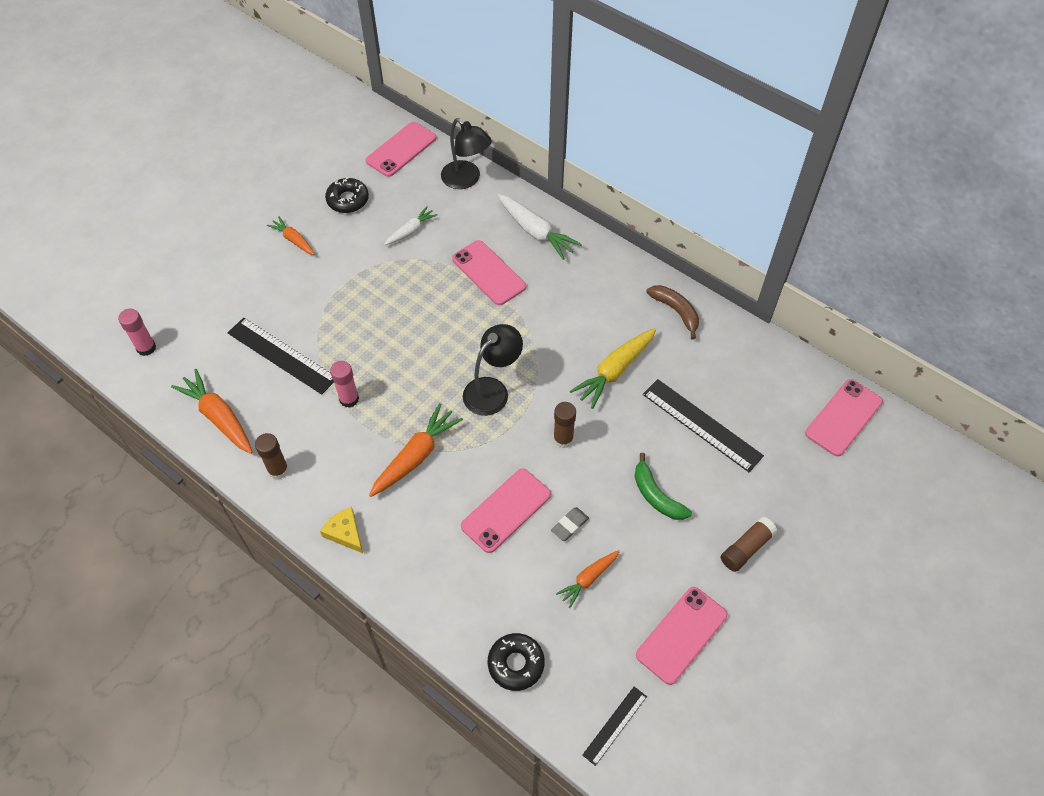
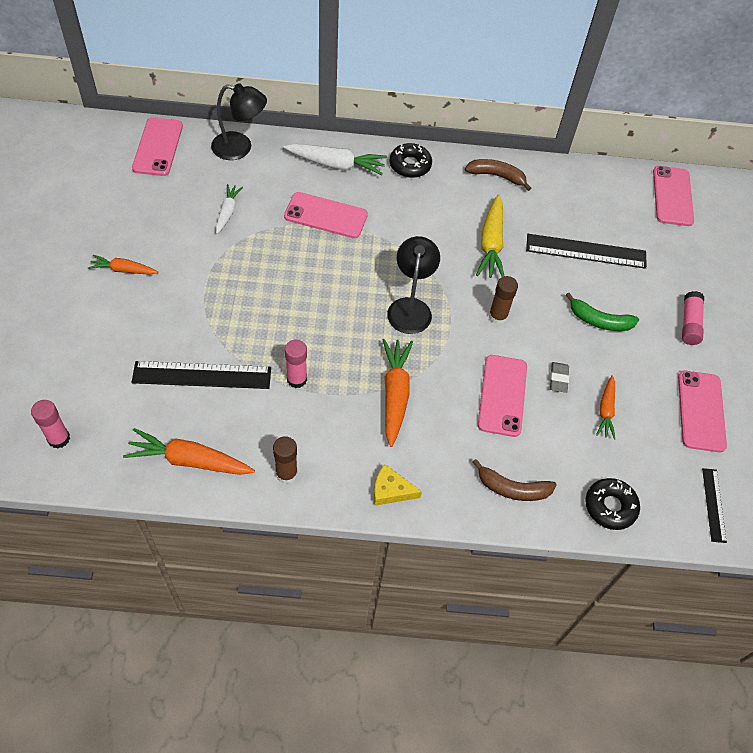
camera: 40 degrees left, 0 degrees up
(348, 200) = (145, 212): black donut -> black donut (410, 165)
(445, 594) = (512, 488): none -> brown banana
(746, 548) = (689, 323): brown glue stick -> pink glue stick

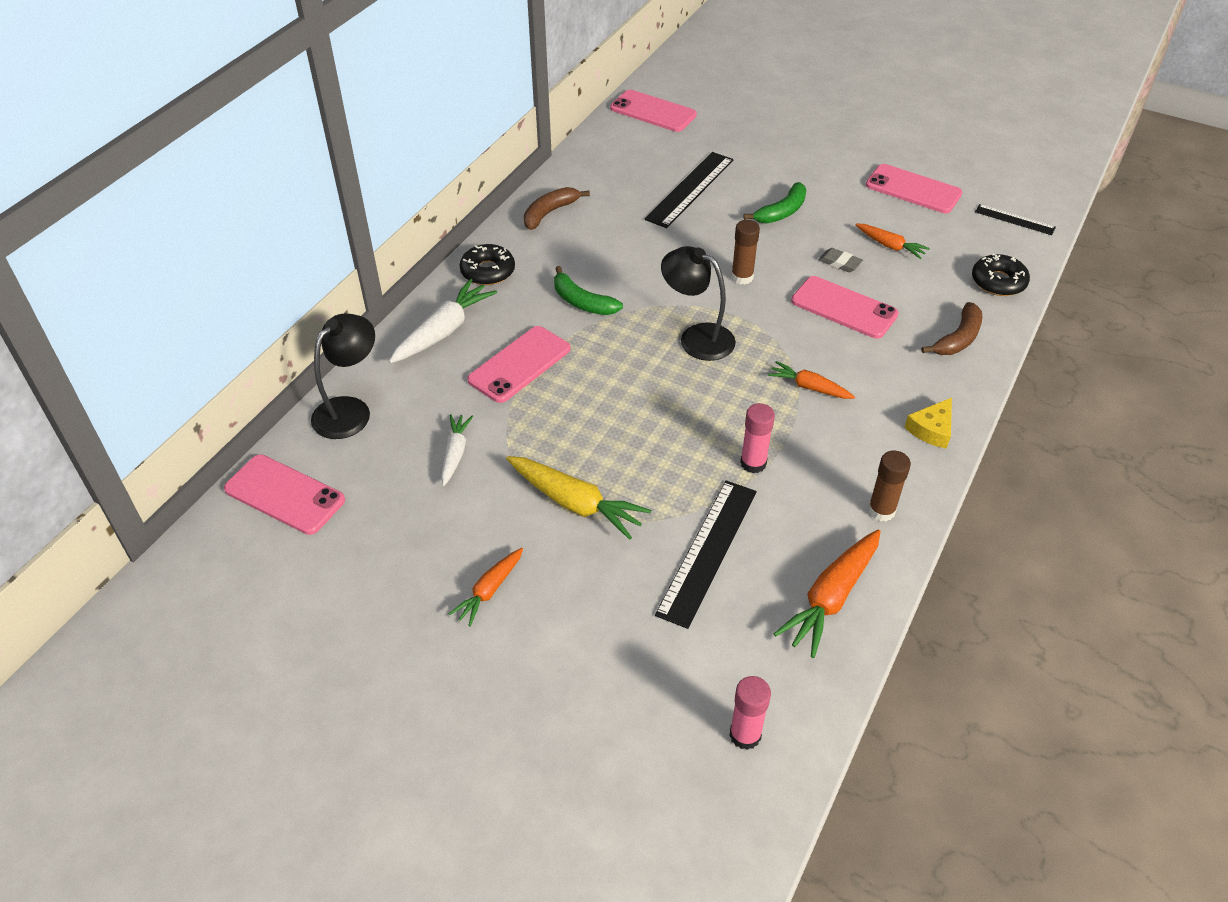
camera: 60 degrees left, 10 degrees down
(227, 212) = (455, 453): white carrot -> white carrot turned 60 degrees clockwise
(395, 395) = (810, 387): orange carrot -> orange carrot, size x0.60
(409, 228) = (582, 302): none -> green banana
(491, 243) = (641, 249): yellow carrot -> yellow carrot (575, 503)
(689, 323) = (812, 159): pink glue stick -> none

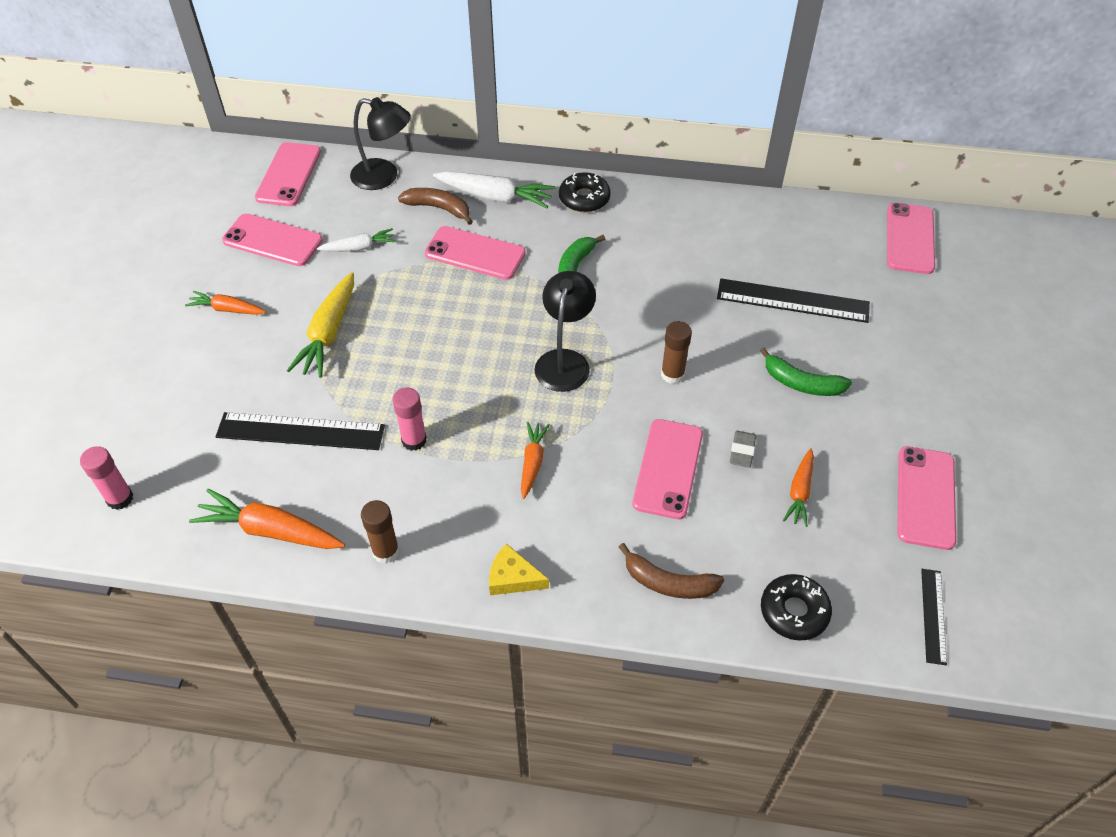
camera: 70 degrees right, 5 degrees up
(395, 529) = (273, 240): none -> pink phone
(549, 213) = (689, 212): brown banana -> brown banana (438, 208)

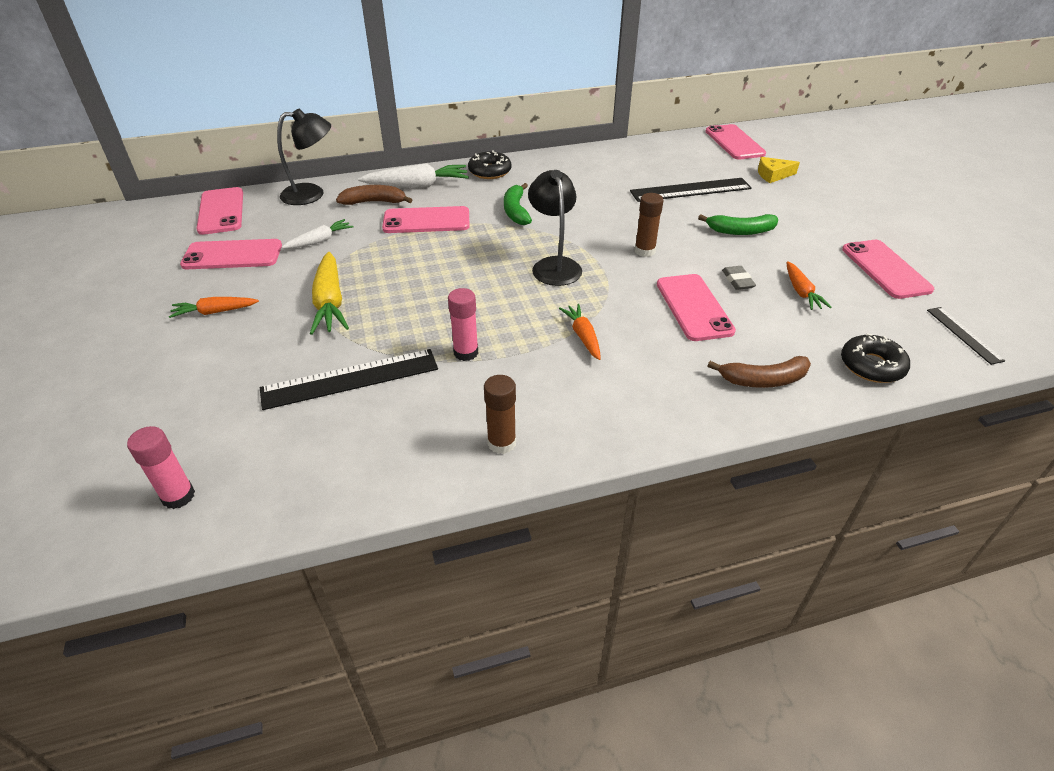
camera: 25 degrees left, 10 degrees down
(271, 530) = (372, 466): orange carrot -> none
(513, 578) = (634, 422): yellow cheese -> yellow cheese (773, 175)

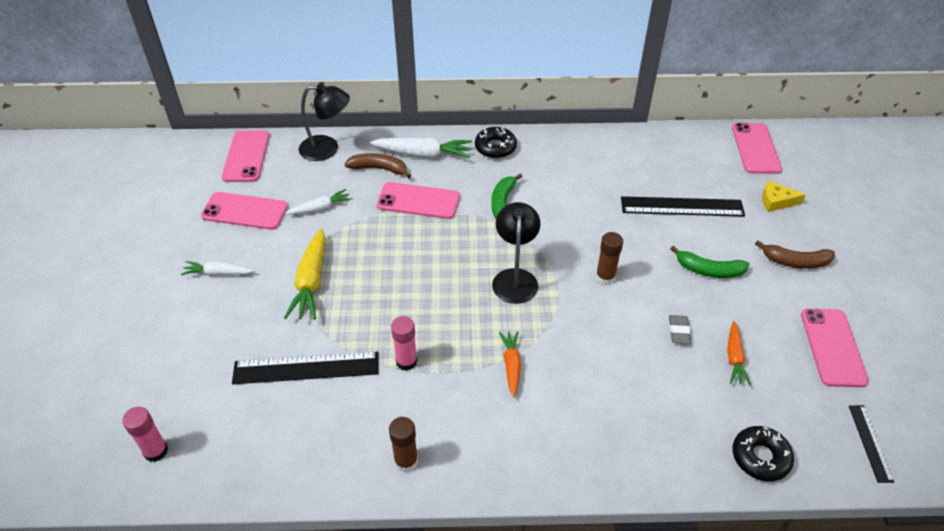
camera: 15 degrees right, 5 degrees up
(215, 312) = (218, 273): orange carrot -> white carrot
(693, 307) = (623, 354): pink phone -> none
(763, 380) = (652, 449): brown banana -> brown banana (795, 261)

